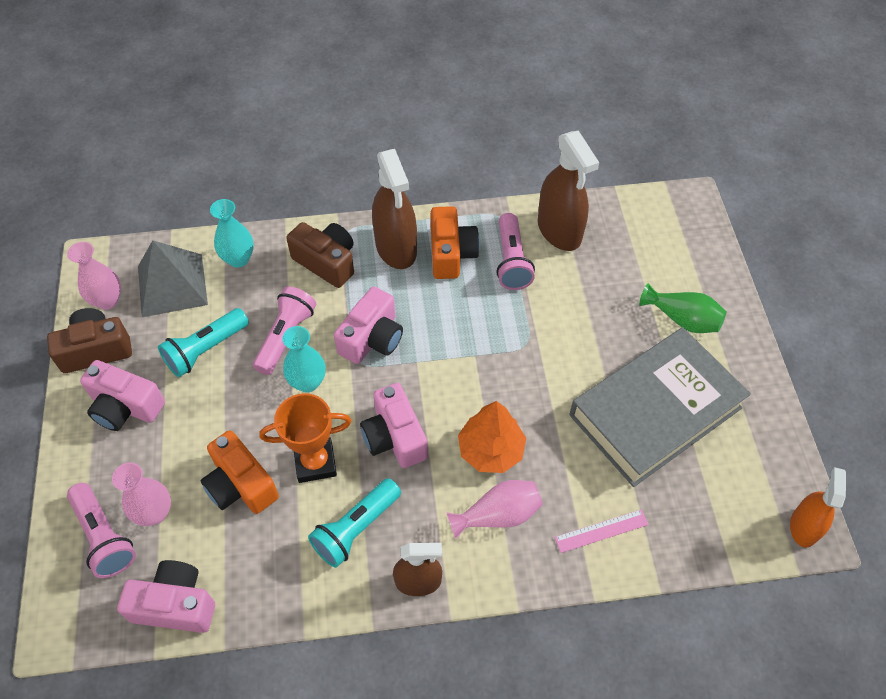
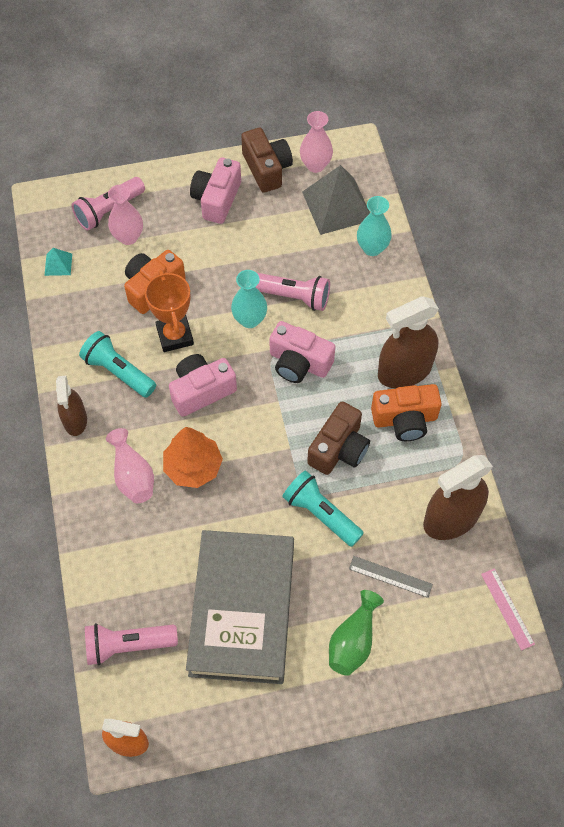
camera: 85 degrees right, 5 degrees up
(175, 605) = (58, 264): pink camera -> turquoise pyramid
(205, 350) = (274, 241): turquoise flashlight -> turquoise flashlight (321, 513)
(326, 262) = (378, 316): brown camera -> brown camera (339, 449)
(511, 261) = (404, 474): pink flashlight -> pink flashlight (128, 645)
(601, 531) = (120, 559): pink ruler -> pink ruler (507, 608)
(617, 283) = (390, 576): none -> grey ruler
(655, 411) = (242, 610): grey book -> grey book turned 45 degrees clockwise

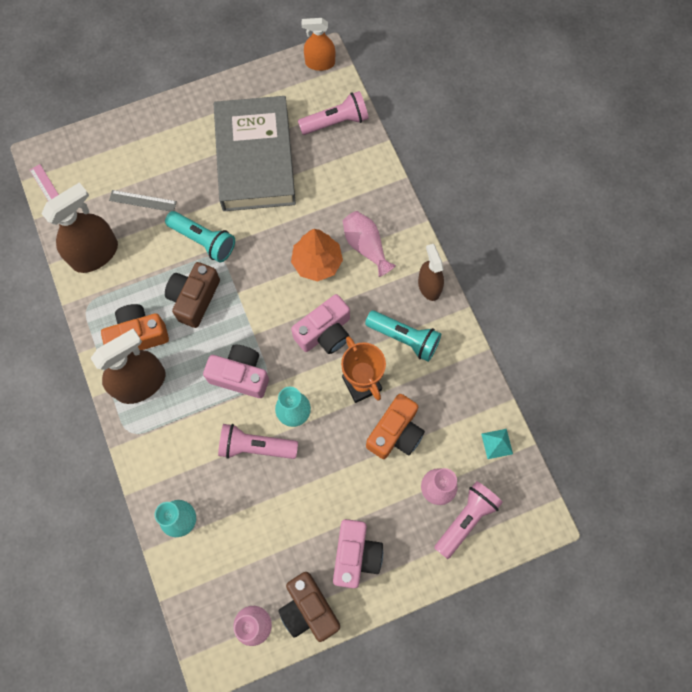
camera: 170 degrees right, 10 degrees up
(337, 205) = (224, 570): grey pyramid -> none
(353, 641) = (168, 151): green vase -> none

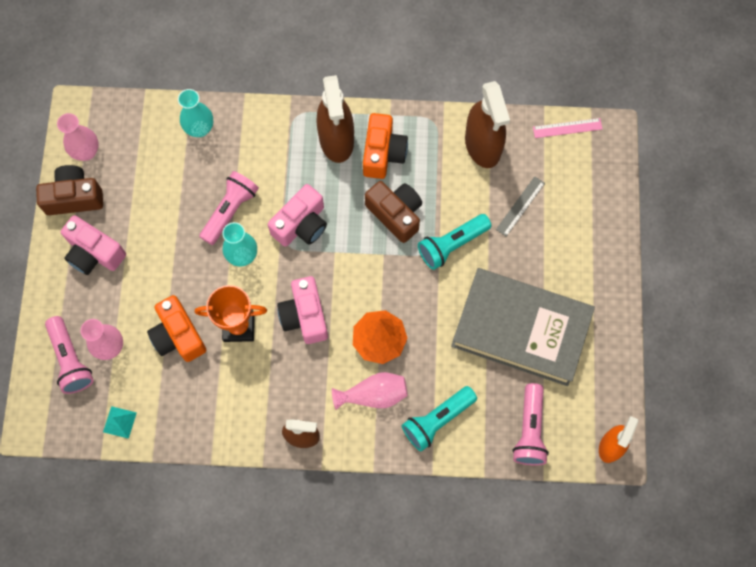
camera: 115 degrees right, 0 degrees up
(404, 338) = (262, 386): turquoise flashlight -> turquoise flashlight (437, 420)

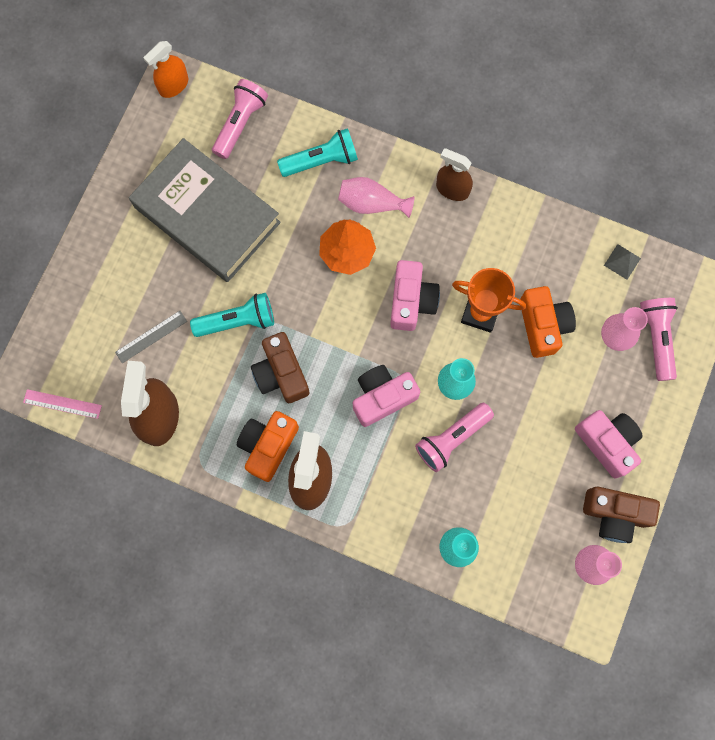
camera: 160 degrees left, 5 degrees up
(119, 422) = (622, 261): turquoise pyramid -> grey pyramid

